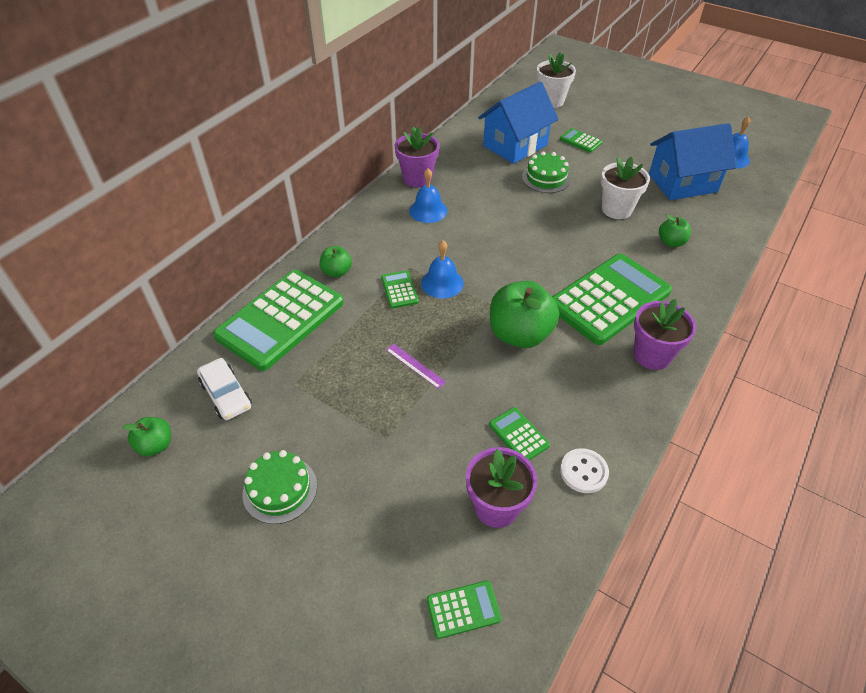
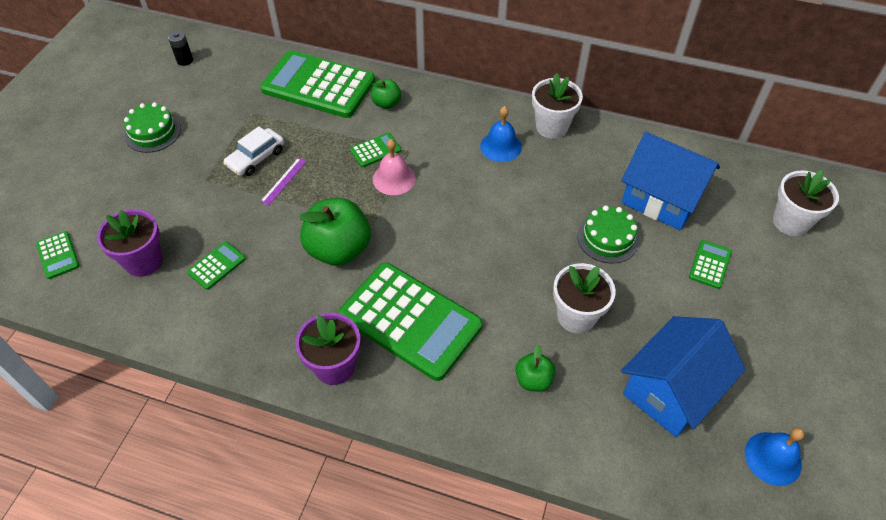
camera: 75 degrees right, 5 degrees up
(156, 445) = (185, 60): green apple -> black battery
(226, 395) = (234, 79): white car -> white car (256, 158)
(417, 178) = (551, 127): purple flower pot -> white flower pot
(442, 283) = (394, 178): blue bell -> pink bell
(583, 471) = (182, 318): white button -> none
(682, 183) = (671, 390): blue house -> blue house turned 75 degrees clockwise

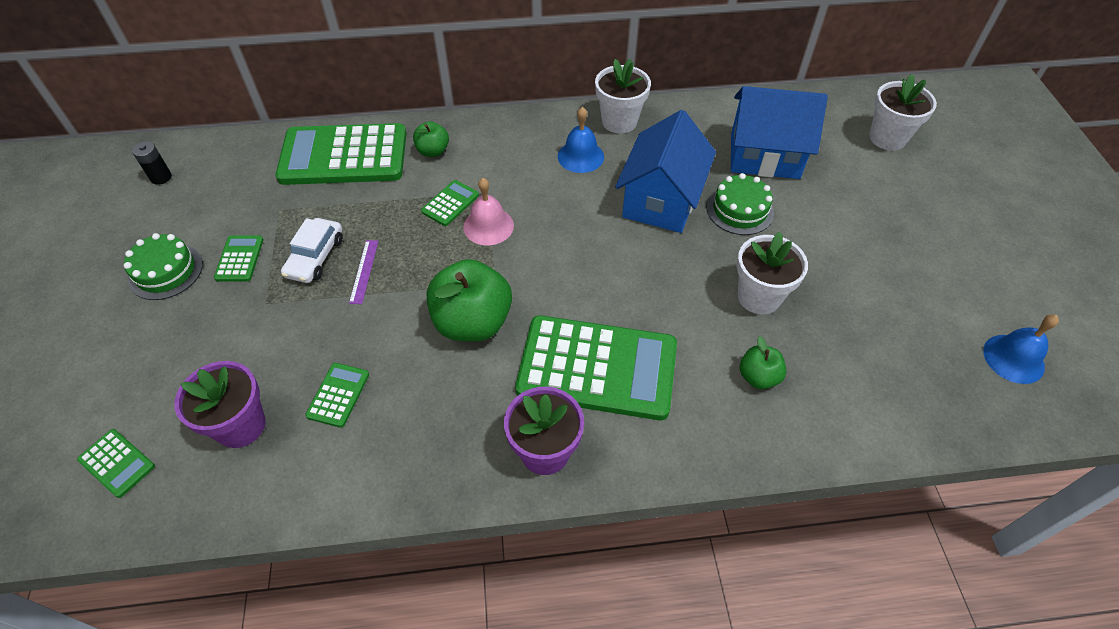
camera: 25 degrees left, 0 degrees up
(671, 390) = (889, 333): blue house -> blue house (661, 201)
(709, 264) = (845, 201): green calculator -> green calculator (239, 259)

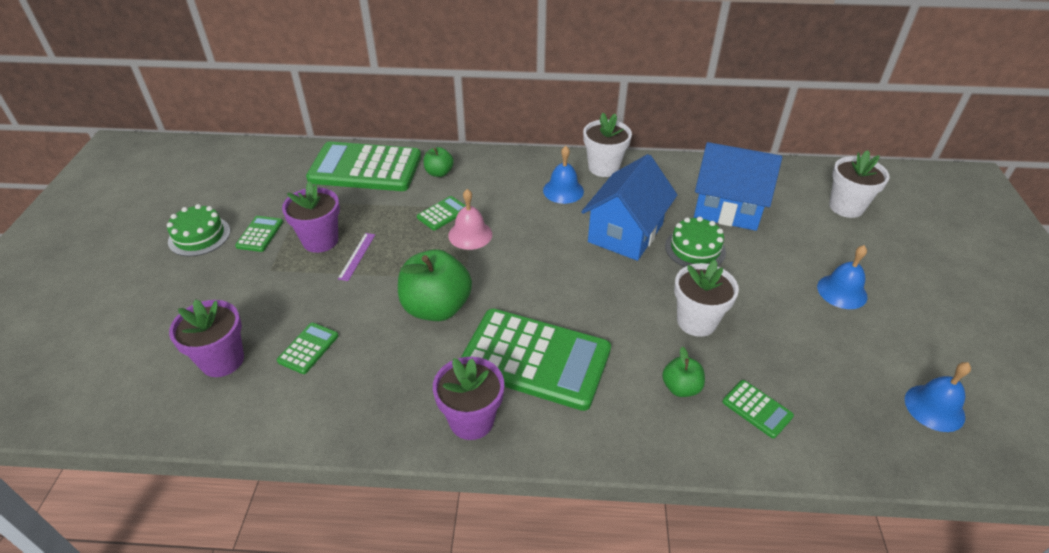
camera: 10 degrees right, 10 degrees down
(117, 463) = (116, 374): green calculator -> green calculator (757, 409)
(161, 177) = (217, 167): black battery -> none
(315, 257) = (320, 240): white car -> purple flower pot
(901, 239) = (842, 291): none -> blue bell

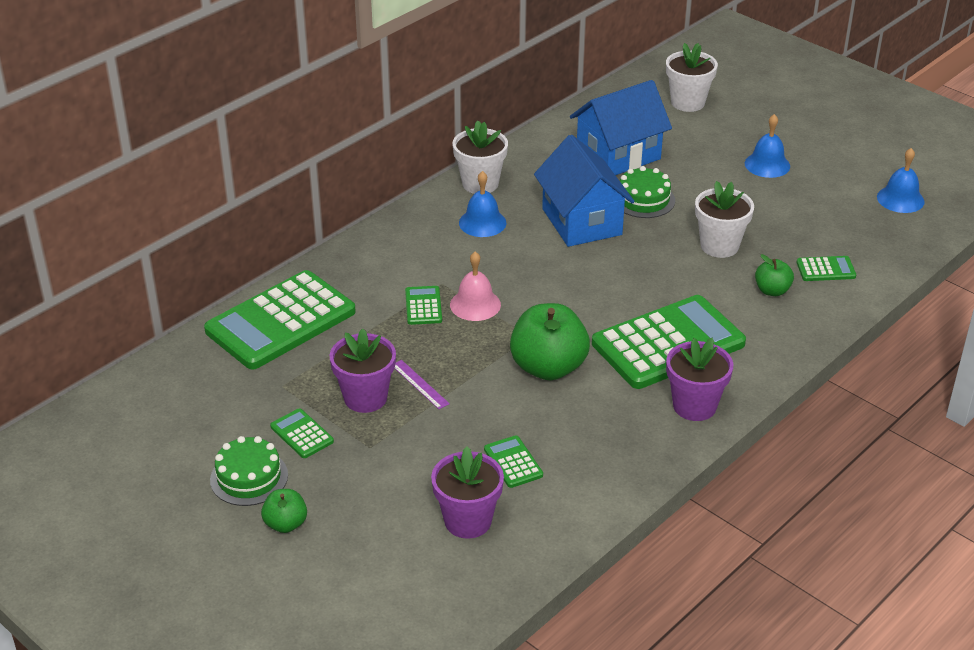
camera: 50 degrees left, 5 degrees down
(439, 173) = (355, 279): green apple -> green apple (286, 524)

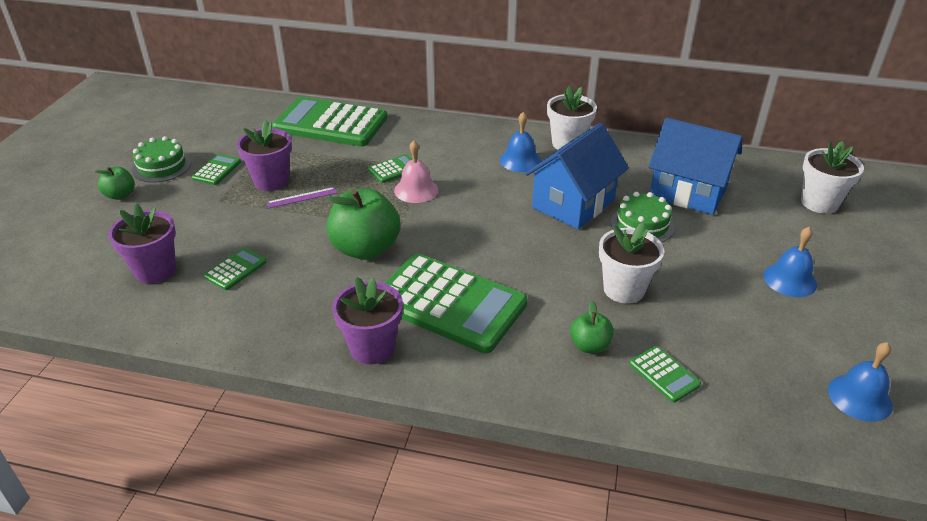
camera: 60 degrees right, 0 degrees up
(420, 384) = (302, 197): purple ruler -> purple ruler turned 45 degrees clockwise

